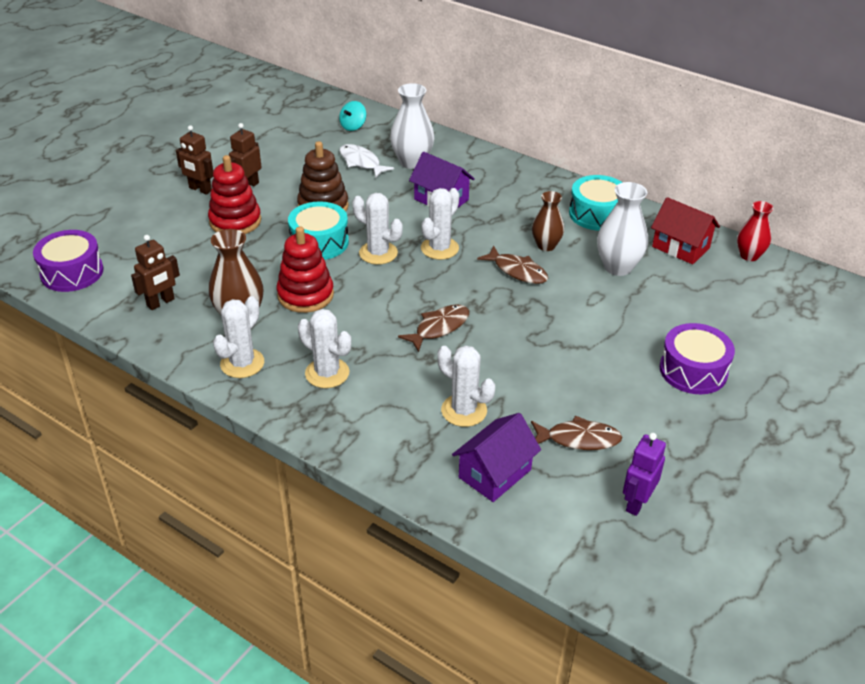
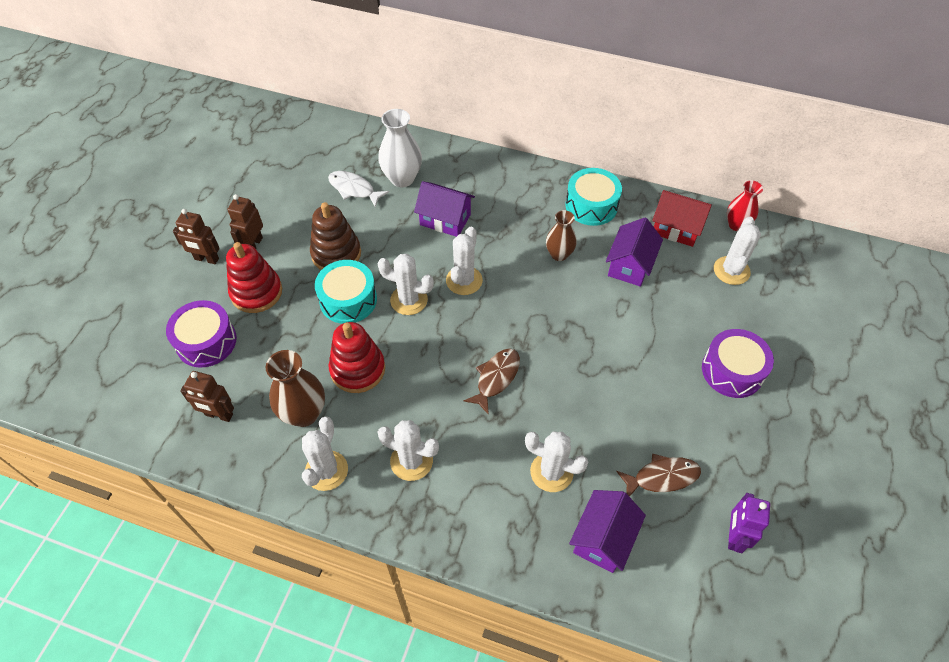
camera: 15 degrees left, 15 degrees up
(72, 272) = (113, 398): purple drum -> purple drum (206, 341)
(161, 303) = (219, 415): brown robot -> brown robot turned 75 degrees clockwise
(353, 126) = (330, 145): turquoise spinning top -> none
(517, 271) = (543, 291): brown fish -> none
(618, 267) = (630, 265): white vase -> purple house
(727, 291) = (731, 270): none -> white cactus

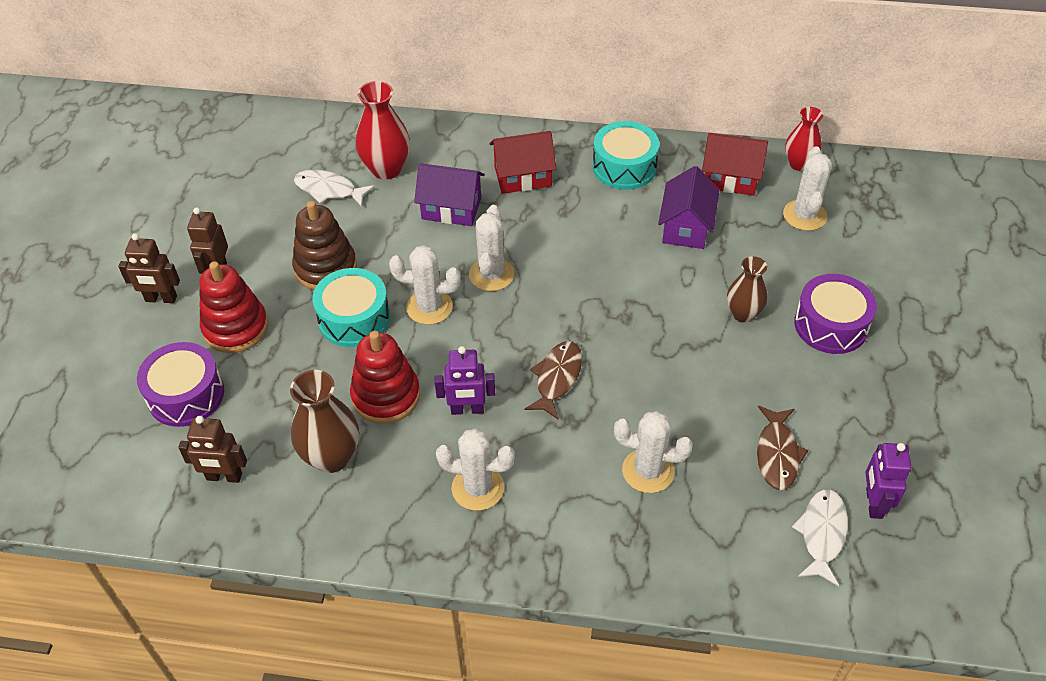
camera: 10 degrees left, 5 degrees down
(326, 471) = (376, 517): white cactus -> none
(402, 179) = (386, 169): white vase -> red vase
(418, 392) = (467, 409): none -> purple robot
(508, 201) = (523, 176): none -> red house
(559, 254) = (599, 227): brown vase -> brown vase (743, 314)
(603, 538) = (725, 533): purple house -> none
(662, 477) = (777, 454): brown fish -> brown fish turned 120 degrees clockwise
(684, 555) = (822, 534): none -> white fish

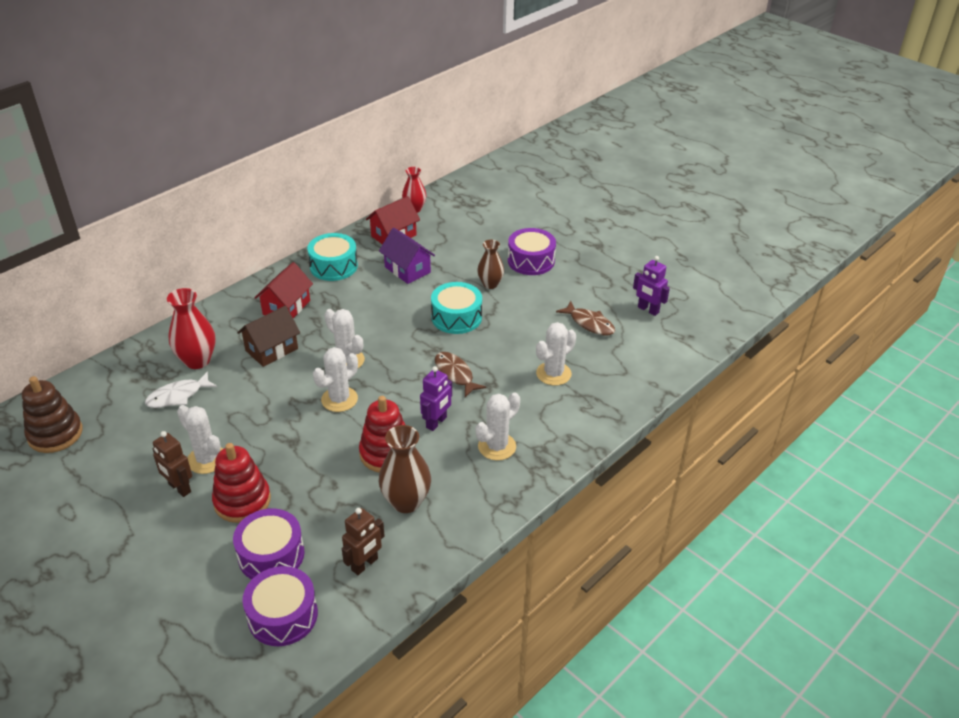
camera: 55 degrees left, 10 degrees down
(121, 453) = (283, 615): none -> purple drum
(161, 299) = (164, 531): brown robot -> none
(325, 268) = (246, 431): brown stacking toy -> brown stacking toy (55, 434)
(354, 318) = (306, 438): turquoise drum -> turquoise drum (456, 317)
(451, 208) = (271, 349): purple house -> brown house
(804, 215) = (451, 227): white cactus -> white cactus (207, 459)
(822, 534) = (649, 336): white fish -> none

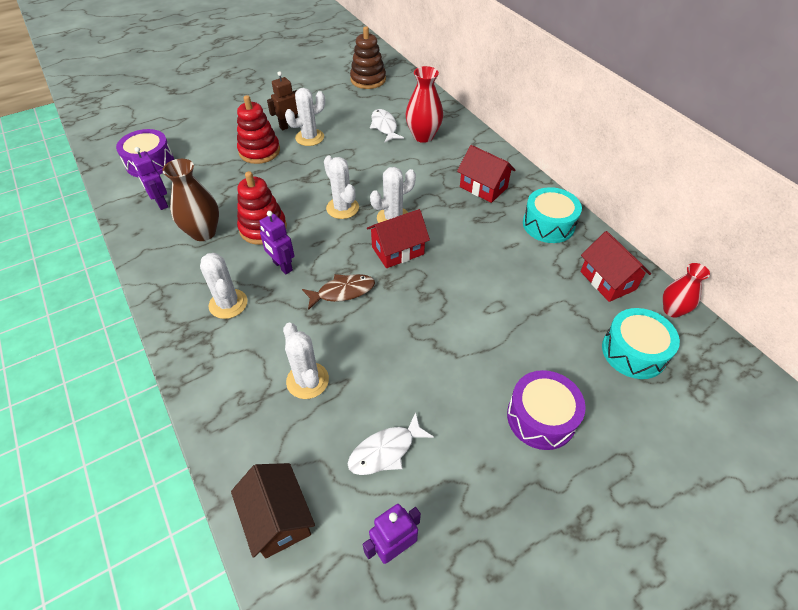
camera: 105 degrees right, 10 degrees up
(271, 349) = (424, 175): brown house -> brown house (278, 518)
(271, 555) = (202, 161): purple drum -> none
(365, 564) = (161, 203): brown robot -> purple robot
(392, 350) = (398, 250): none -> red house
(407, 270) = (535, 282): purple house -> none
(456, 317) = (436, 311): turquoise drum -> turquoise drum (633, 352)
(490, 284) = (493, 357): brown vase -> none
(589, 323) = (385, 451): brown fish -> white fish

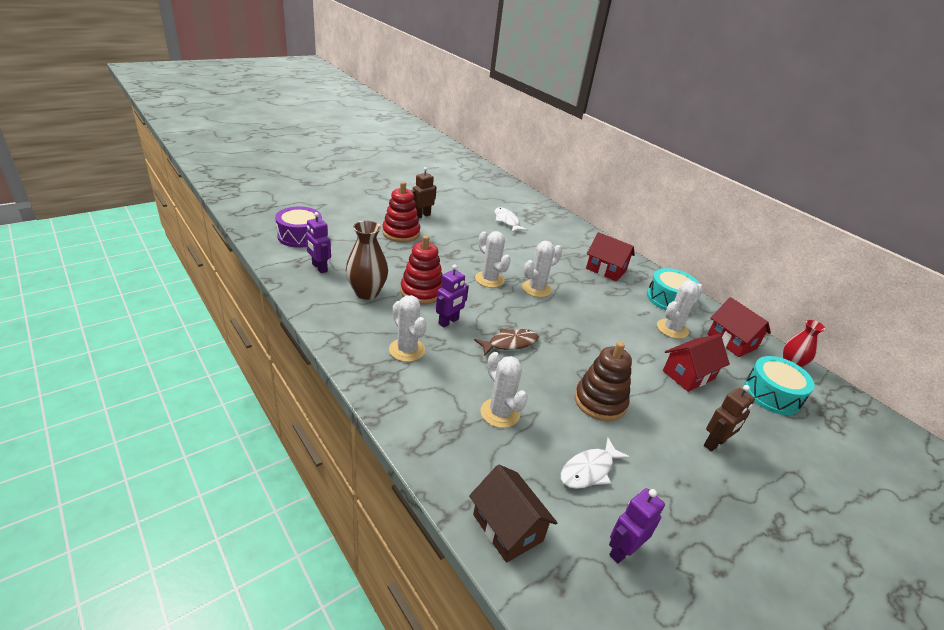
camera: 10 degrees left, 15 degrees down
(282, 266) = (448, 322): purple robot -> purple robot turned 90 degrees counterclockwise
(309, 137) = (443, 225): white cactus -> white cactus (672, 329)
(368, 80) = (481, 186): brown stacking toy -> brown stacking toy (600, 401)
(398, 250) = (548, 313): red house -> red house (688, 375)
(423, 136) = (542, 230): red vase -> none
(541, 417) = (715, 443): purple drum -> brown robot

